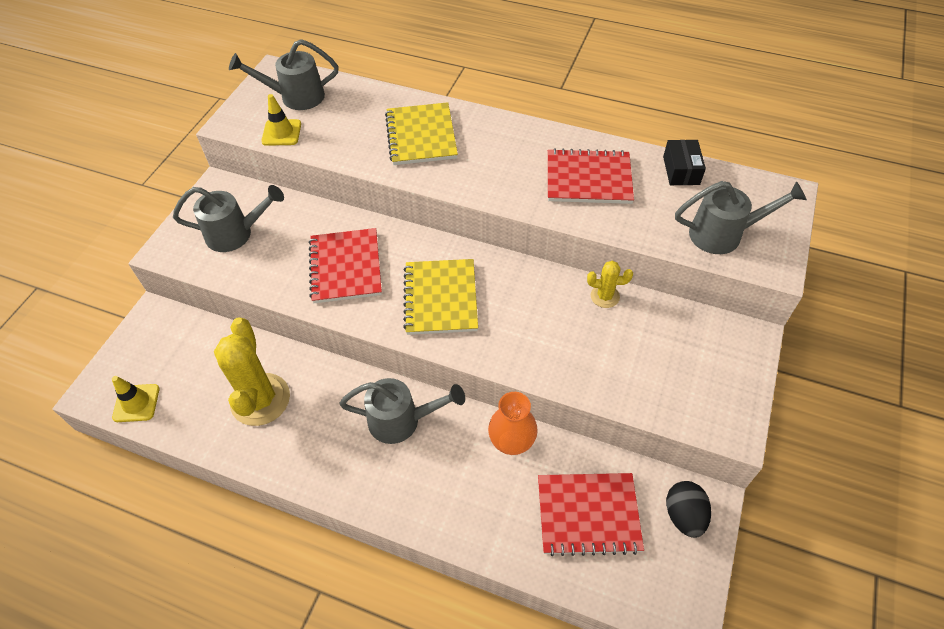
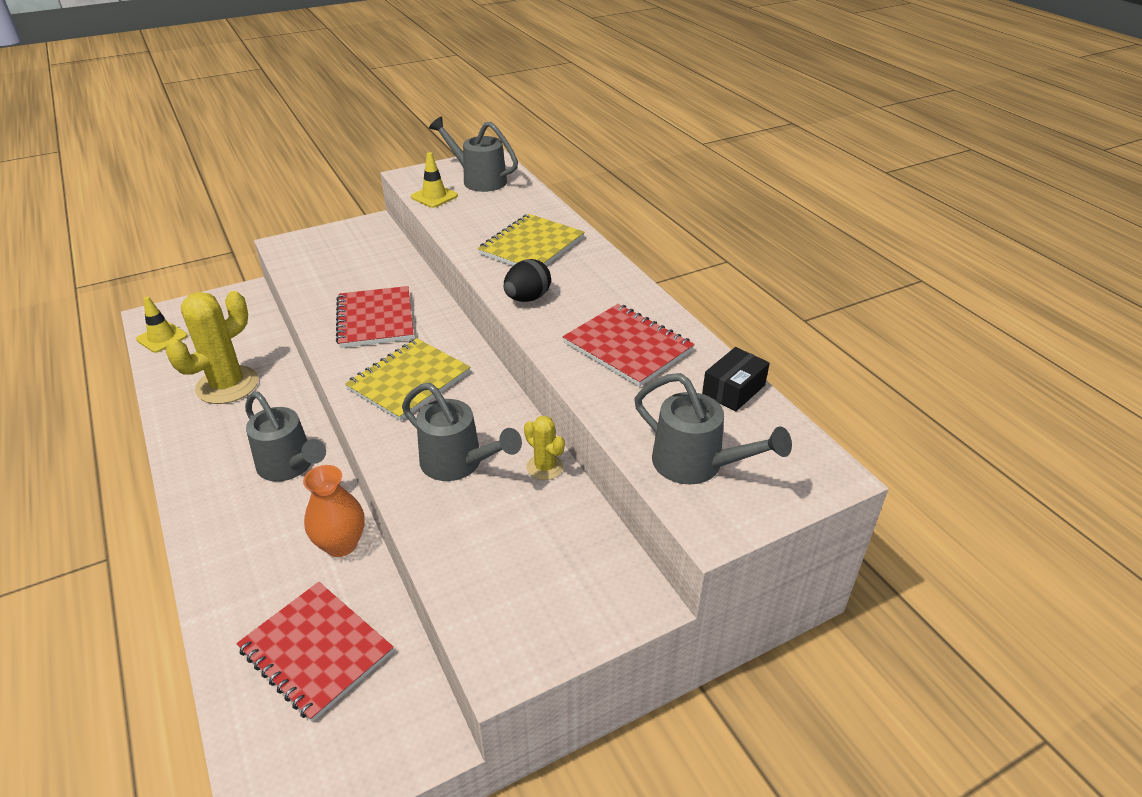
camera: 40 degrees right, 15 degrees down
(236, 234) = (339, 258): grey watering can -> grey watering can (458, 463)
(345, 267) = (375, 319): red notebook -> red notebook turned 45 degrees counterclockwise
(684, 515) = (392, 728): black egg -> black egg (527, 298)

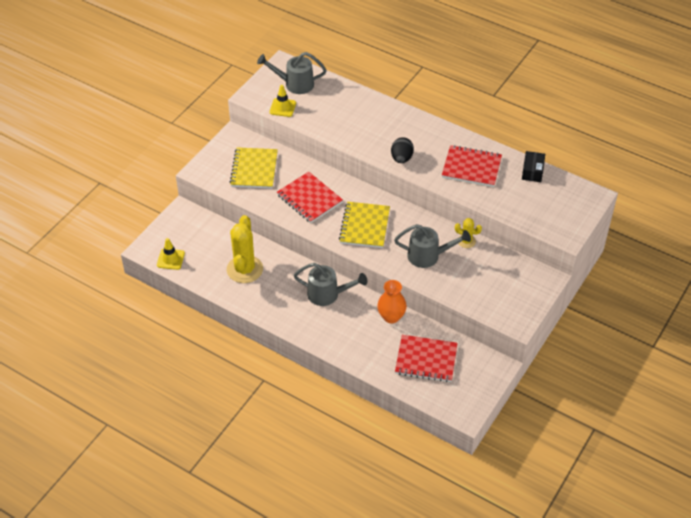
camera: 30 degrees left, 10 degrees up
(531, 246) = (372, 123): yellow notebook -> yellow notebook (254, 169)
(697, 465) = (543, 214): grey watering can -> none

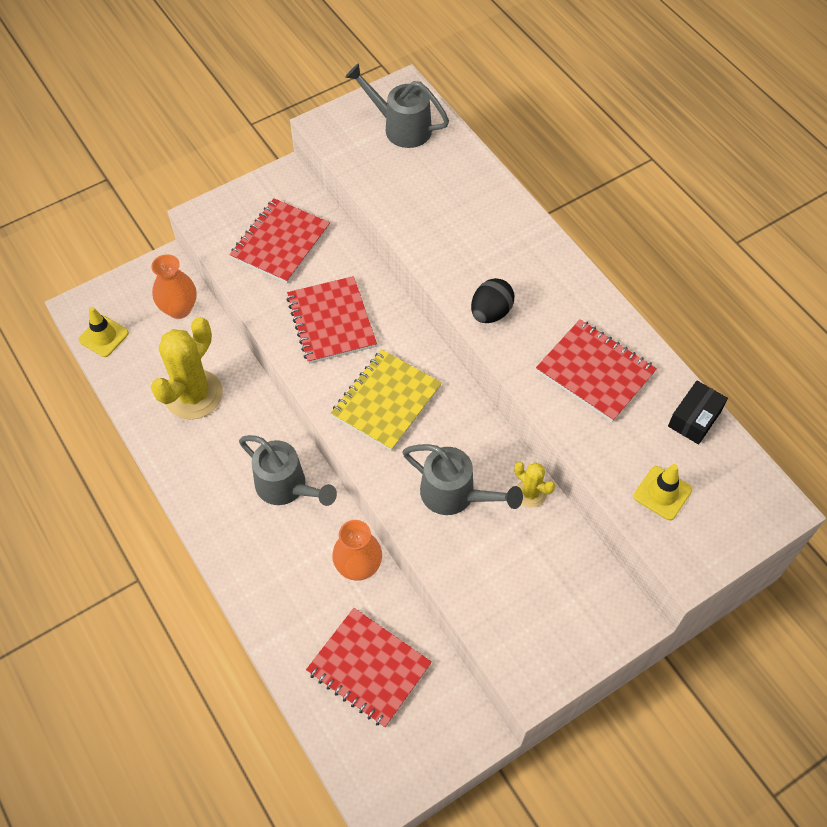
camera: 25 degrees right, 10 degrees up
(206, 229) = (179, 309): none -> orange vase
(254, 169) = (280, 242): yellow notebook -> red notebook
(282, 107) = (360, 160): yellow traffic cone -> yellow traffic cone (662, 493)

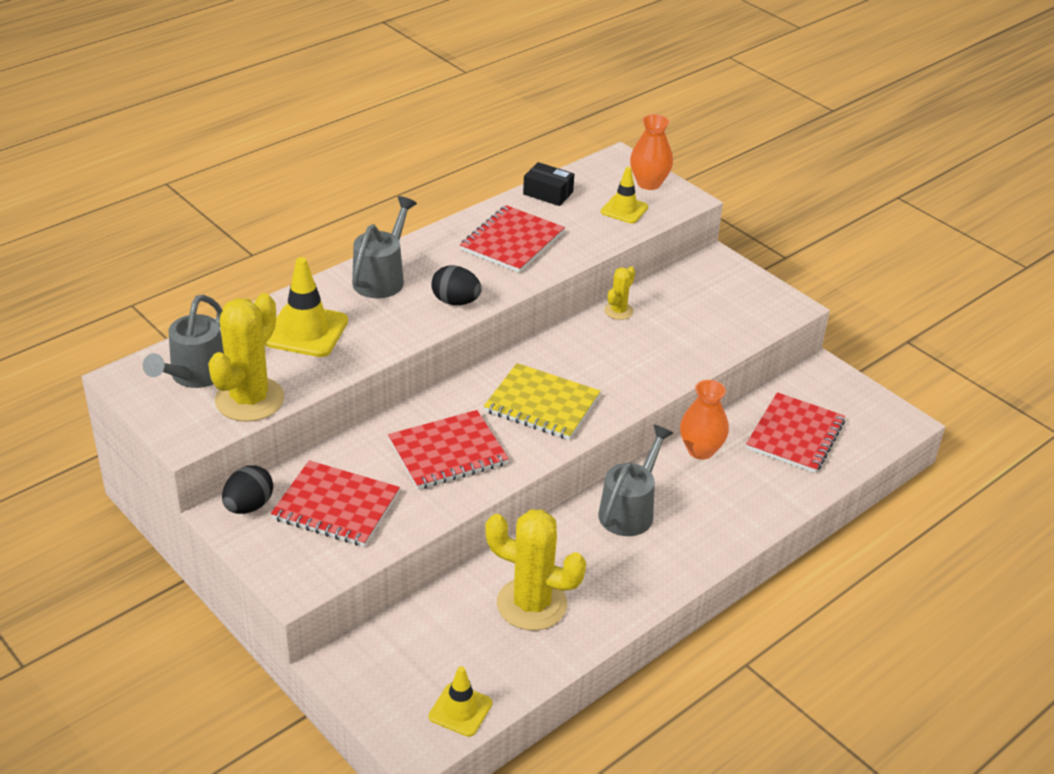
camera: 100 degrees left, 20 degrees down
(179, 309) = (407, 639): orange vase -> orange vase (649, 183)
(292, 189) = (249, 506): none -> black egg
(365, 161) = (249, 399): none -> yellow cactus
(454, 199) = (306, 331): none -> yellow traffic cone
(455, 495) = (634, 354): grey watering can -> grey watering can (382, 277)

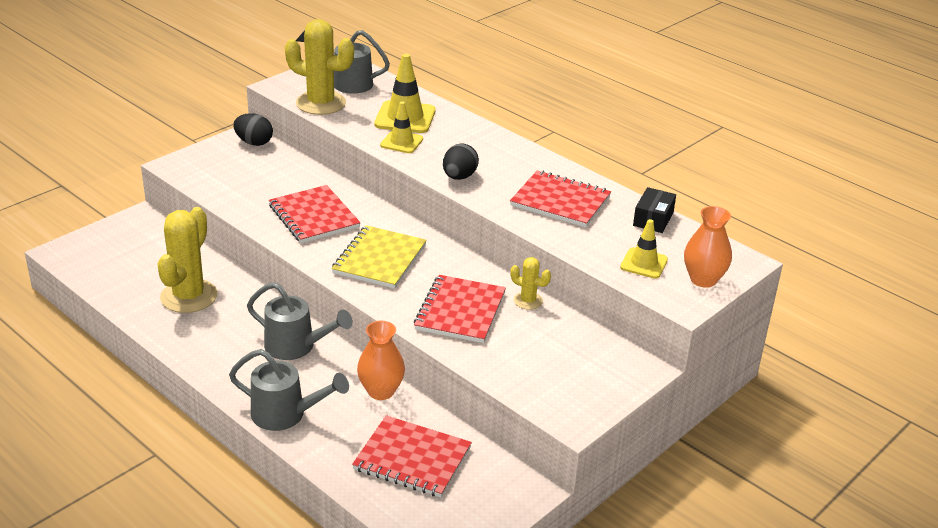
camera: 85 degrees right, 5 degrees down
(336, 506) = (253, 174): red notebook -> red notebook (460, 311)
(382, 277) = (484, 143): grey watering can -> grey watering can (286, 414)
(460, 710) = (90, 268): yellow traffic cone -> yellow traffic cone (401, 142)

